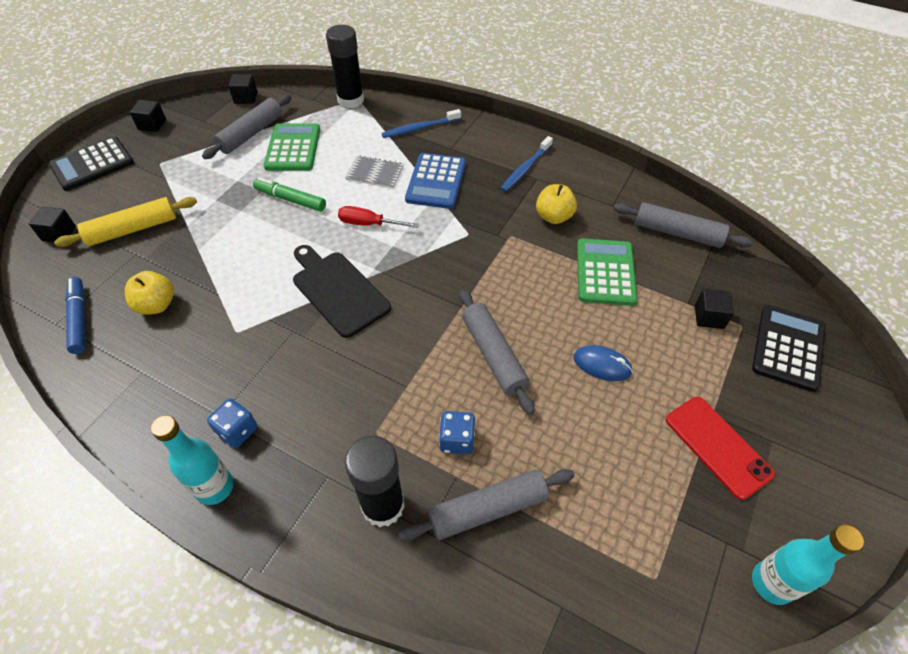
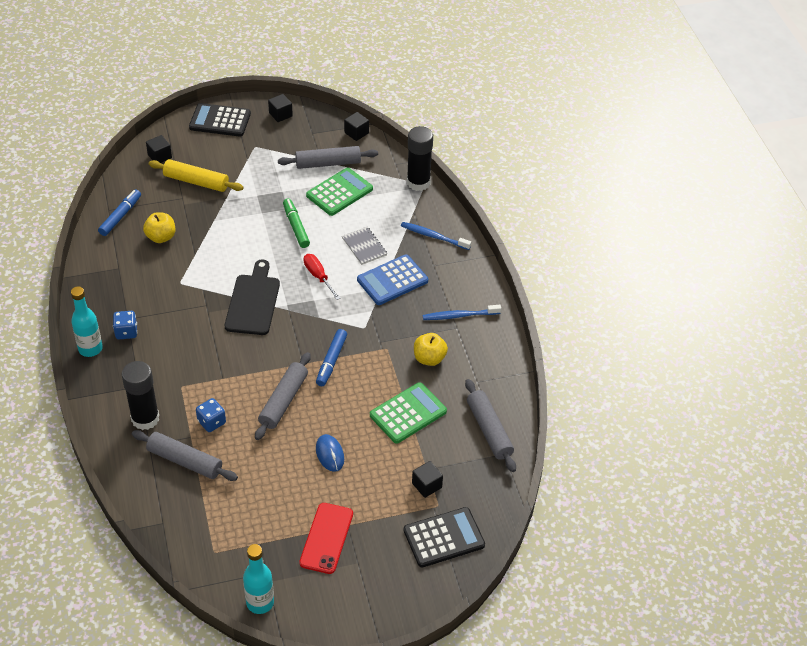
camera: 45 degrees right, 5 degrees down
(482, 283) = (331, 361): none -> blue marker

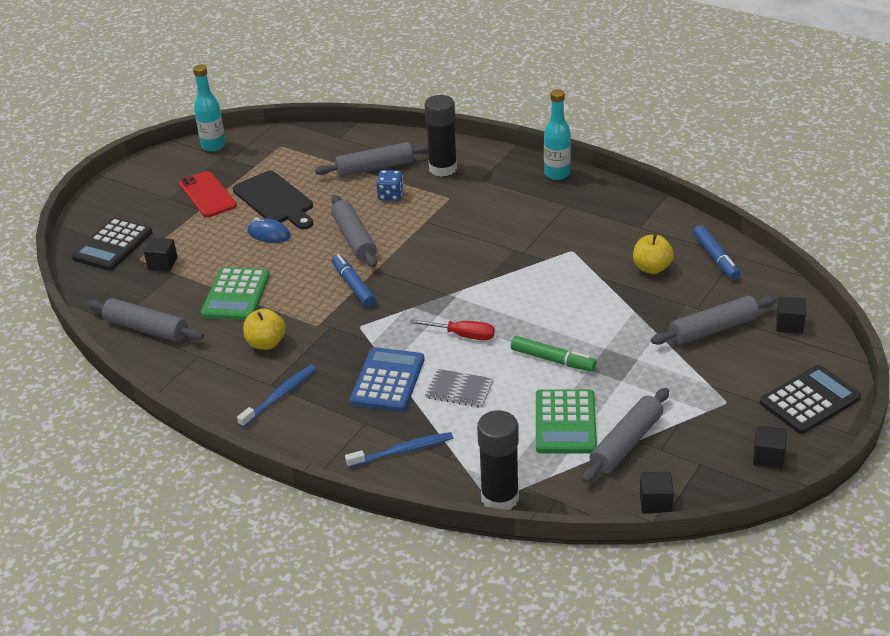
camera: 140 degrees right, 10 degrees down
(126, 332) = (550, 198): blue dice -> none
(196, 182) = (713, 329): yellow rolling pin -> grey rolling pin
(253, 302) = (488, 279): black cutting board -> black cutting board (275, 200)

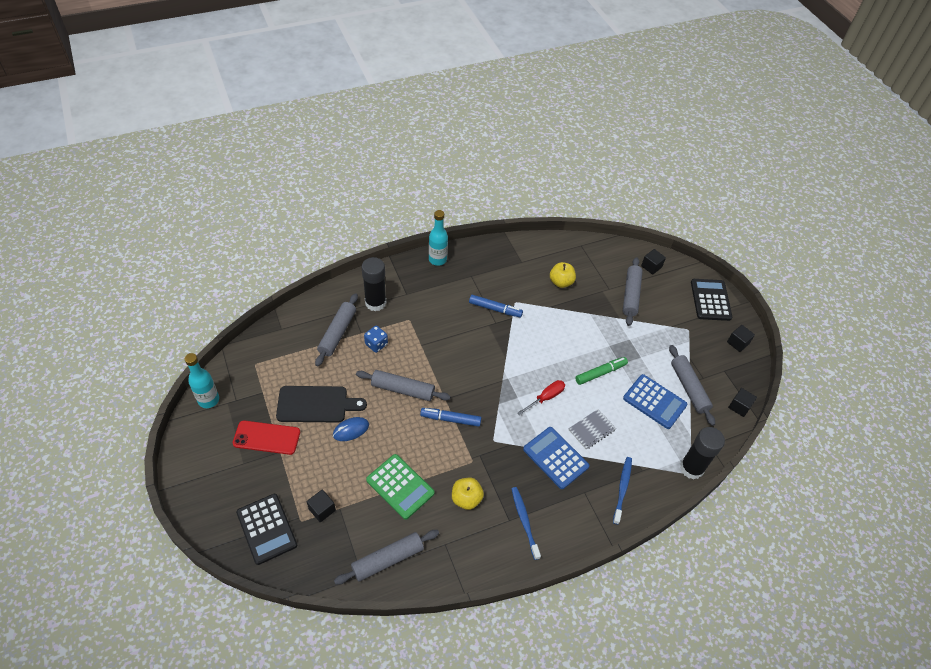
camera: 60 degrees left, 15 degrees up
(565, 422) = (654, 402): green calculator -> blue calculator
(715, 258) = (576, 253): blue marker -> blue marker (495, 309)

